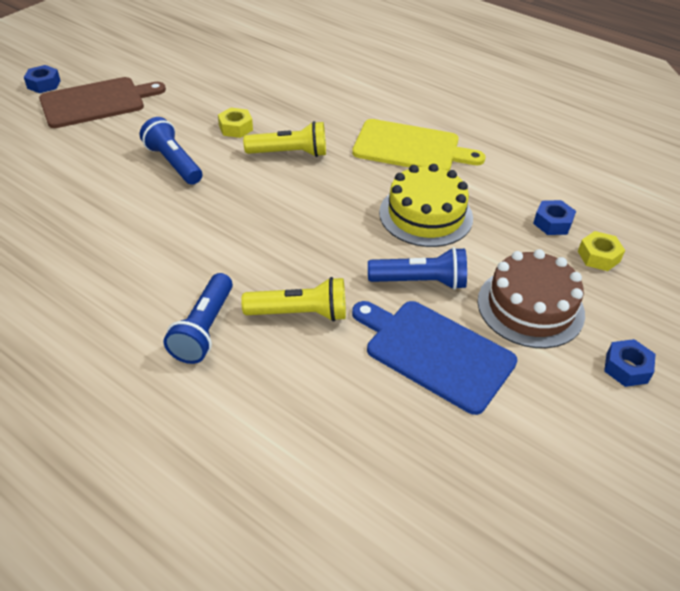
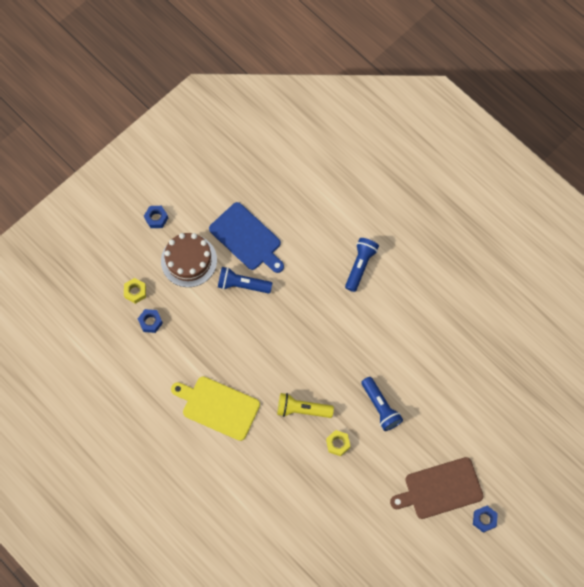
camera: 170 degrees left, 25 degrees up
(300, 313) = (310, 270): yellow flashlight -> none
(426, 215) = (225, 337): yellow cake -> none

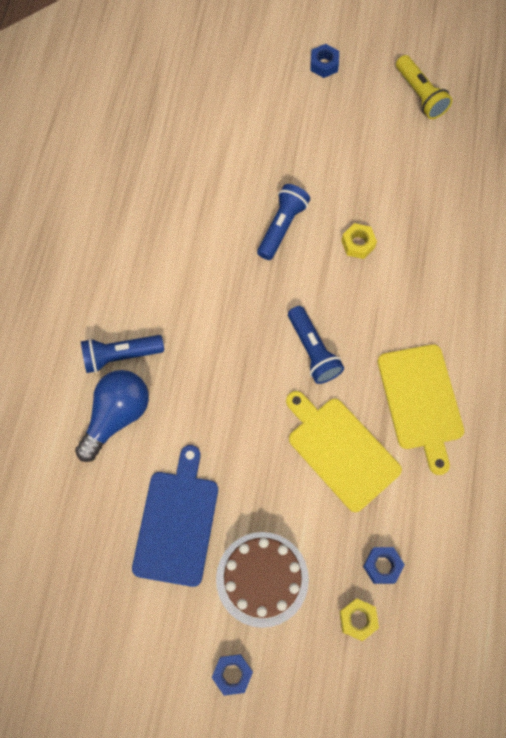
camera: 125 degrees left, 0 degrees up
(223, 344) = (340, 450): none -> yellow cutting board
(242, 285) = (246, 482): blue flashlight -> blue flashlight (313, 351)
(302, 409) = (349, 305): yellow flashlight -> yellow flashlight (420, 95)
(326, 243) = (116, 416): none -> blue light bulb
(440, 489) = (325, 119): brown cutting board -> none

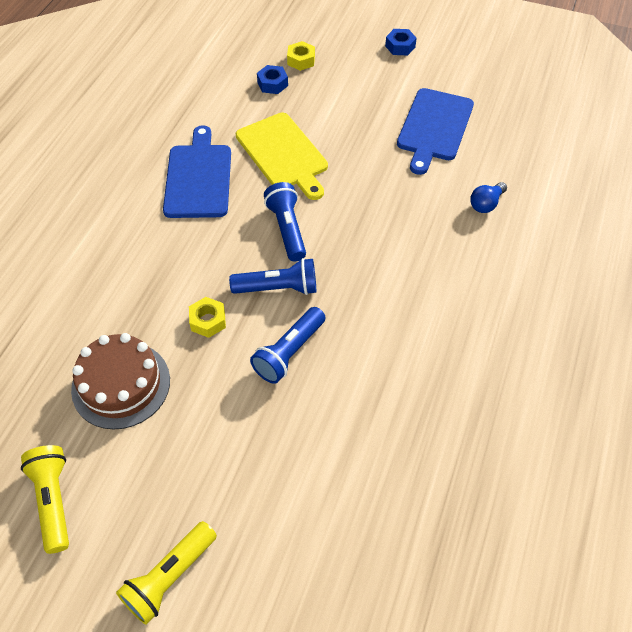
camera: 170 degrees left, 15 degrees down
(116, 416) = (486, 204): blue light bulb -> blue light bulb, size x0.53
(120, 356) = (482, 251): blue flashlight -> blue flashlight (278, 288)
(262, 579) = (369, 88): brown cake -> brown cake (121, 384)
(324, 65) = (169, 577): blue nut -> yellow flashlight
(421, 401) = (198, 178): yellow cutting board -> blue cutting board

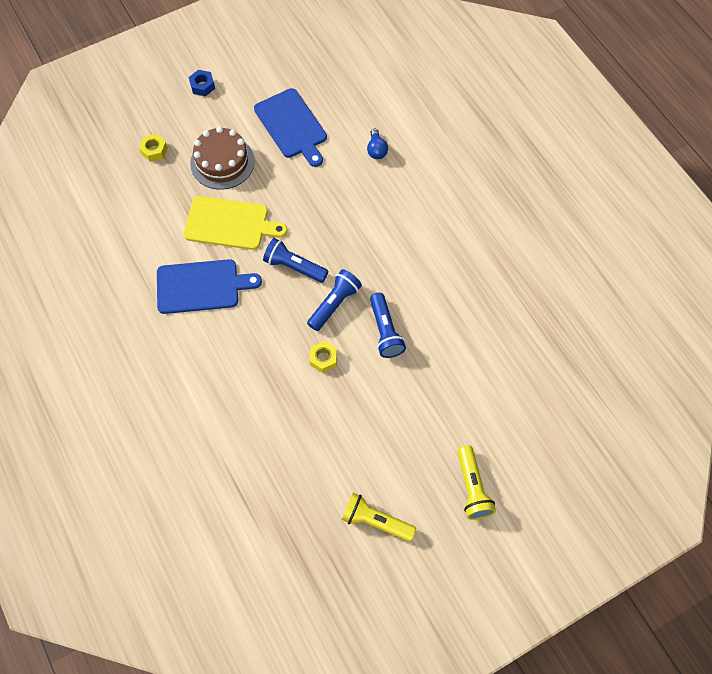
camera: 50 degrees left, 10 degrees up
(121, 384) = (327, 436): brown cake -> brown cake (222, 162)
(198, 178) = (201, 286): blue cutting board -> blue cutting board turned 135 degrees clockwise
(272, 84) = (159, 183): blue nut -> none

